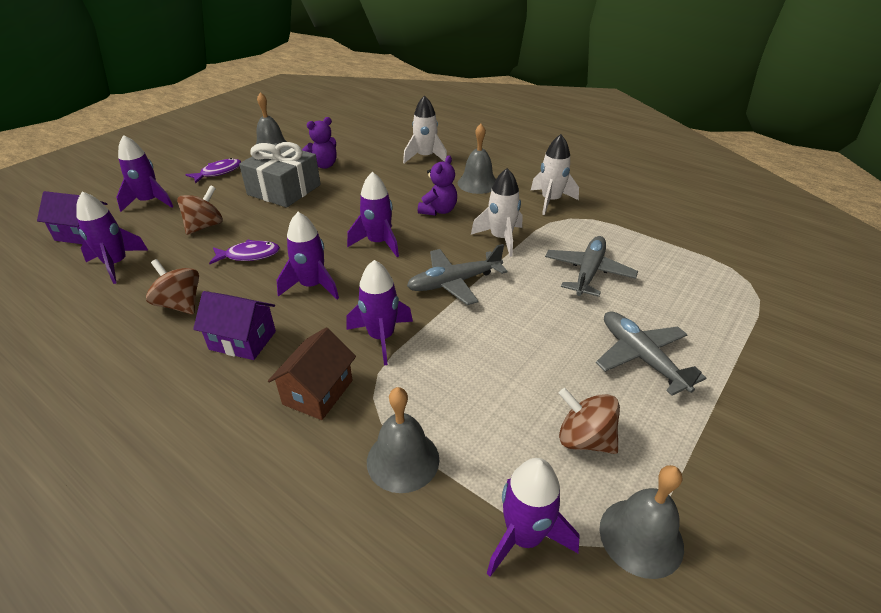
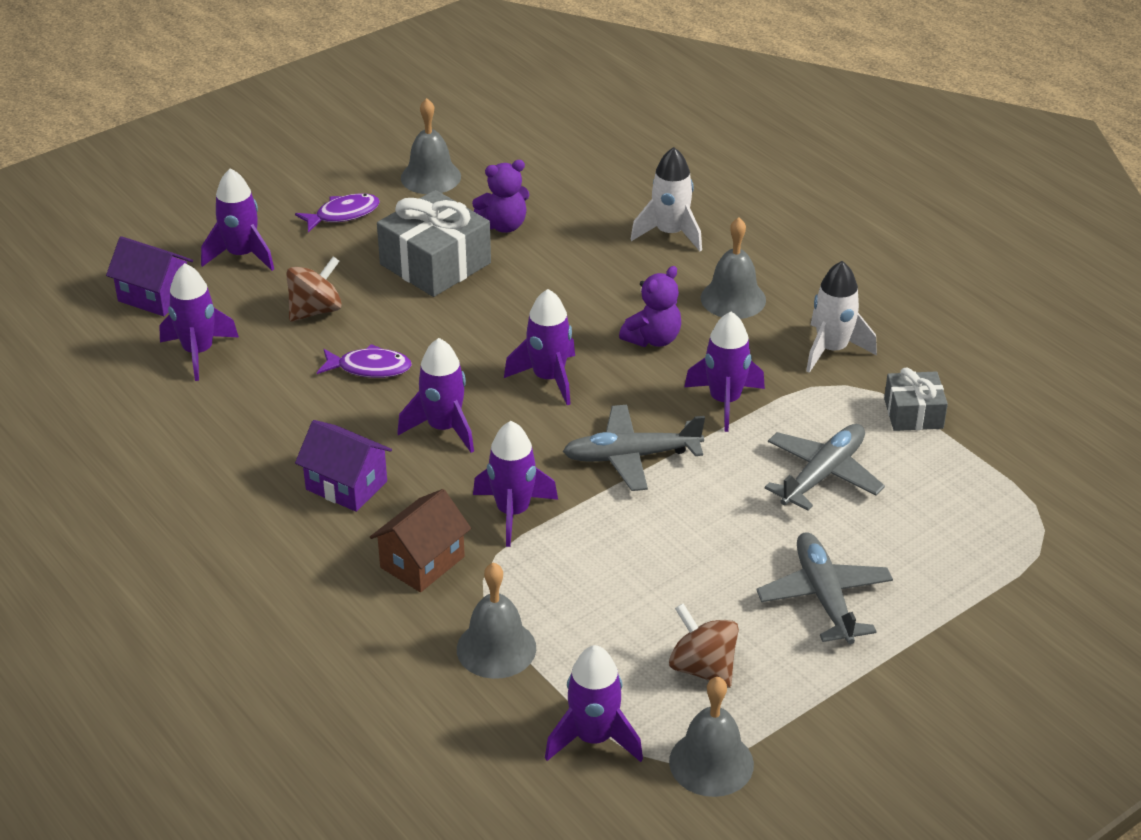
camera: 15 degrees right, 0 degrees up
(180, 304) = (276, 424): brown spinning top -> none
(501, 238) = (725, 401): white rocket -> purple rocket
(620, 227) = (913, 413): none -> grey gift

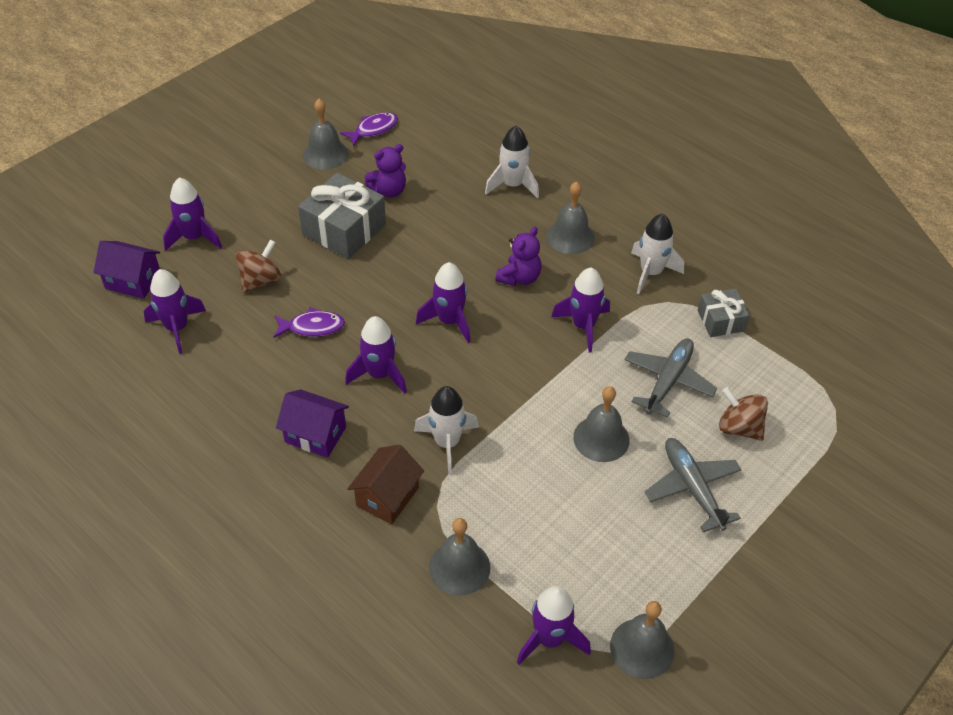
camera: 10 degrees left, 10 degrees up
(343, 214) = (265, 193): purple fish -> purple fish (373, 129)
(513, 512) = (447, 443): purple rocket -> white rocket
(632, 456) = (525, 382): grey plane -> none
(703, 668) = (617, 564): brown spinning top -> brown spinning top (739, 428)
(716, 529) = (601, 438): none -> grey bell

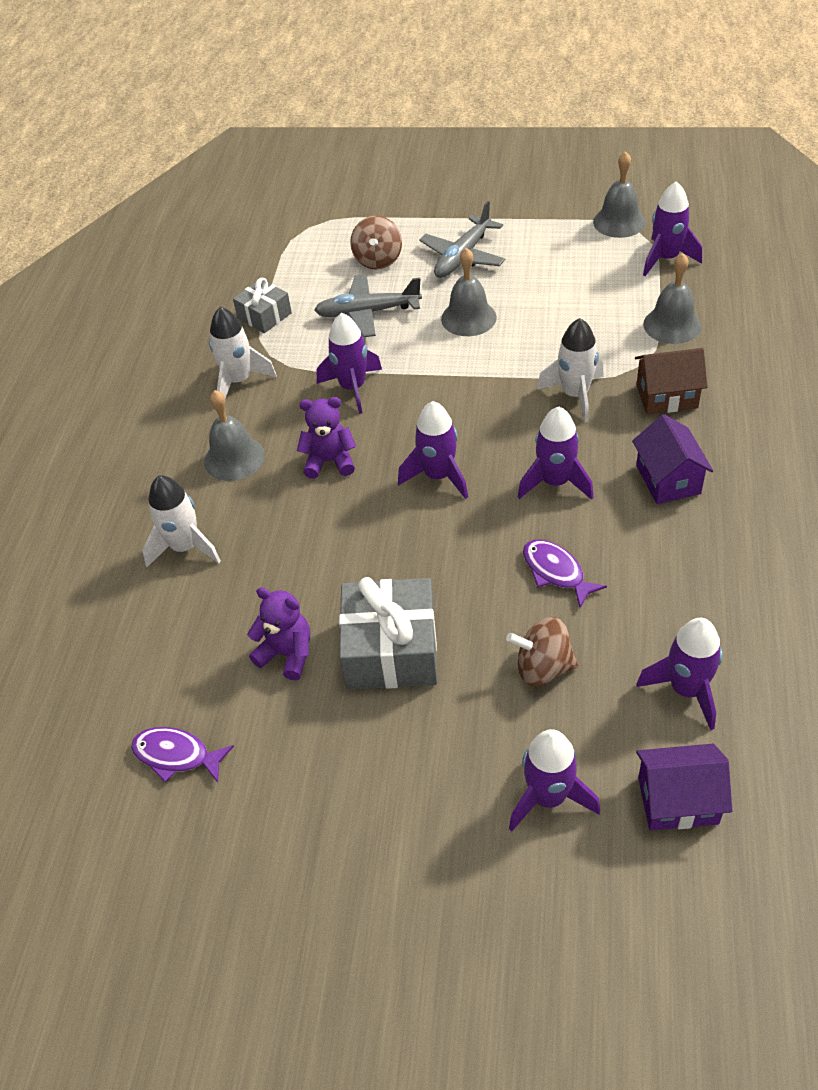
camera: 120 degrees left, 0 degrees up
(133, 281) = (678, 800): purple house -> purple house turned 75 degrees counterclockwise
(325, 154) = (270, 774): grey bell -> none

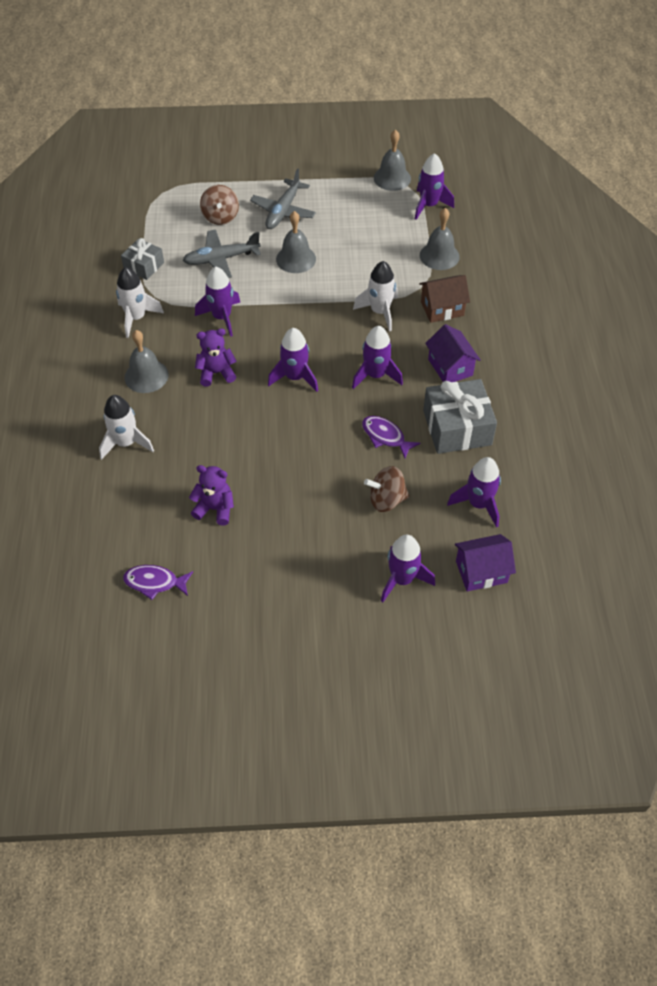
camera: 15 degrees left, 5 degrees up
(391, 650) = (285, 499): grey gift -> grey gift (457, 427)

